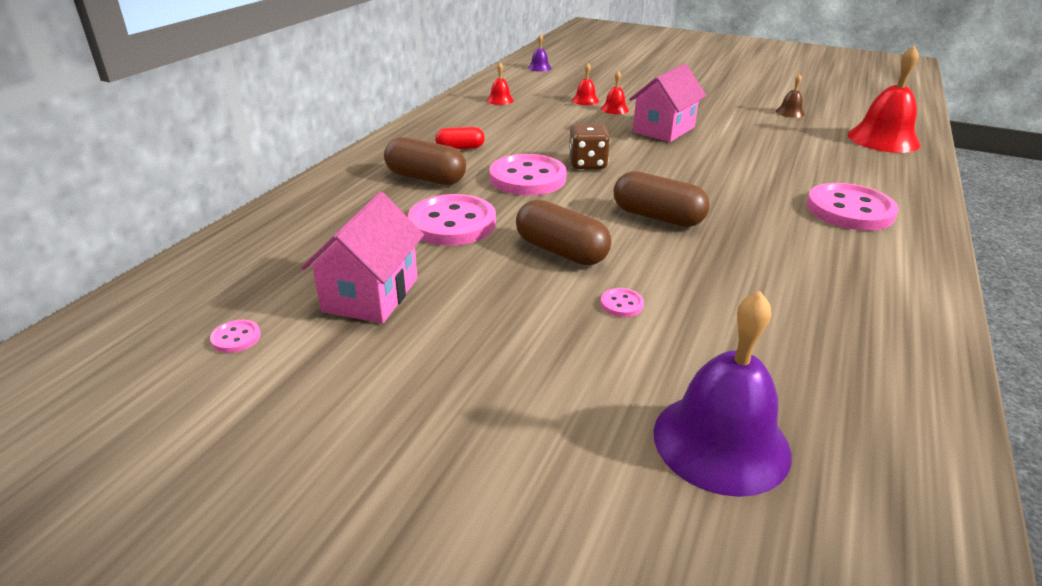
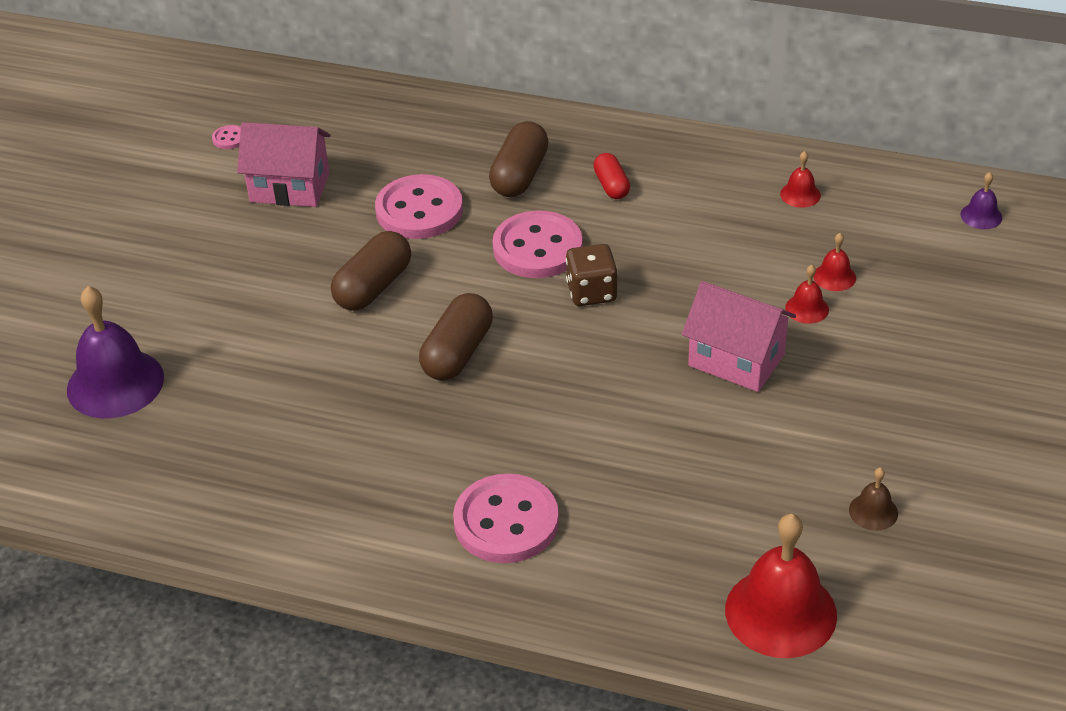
camera: 85 degrees right, 10 degrees up
(621, 304) = (285, 330): pink button -> none

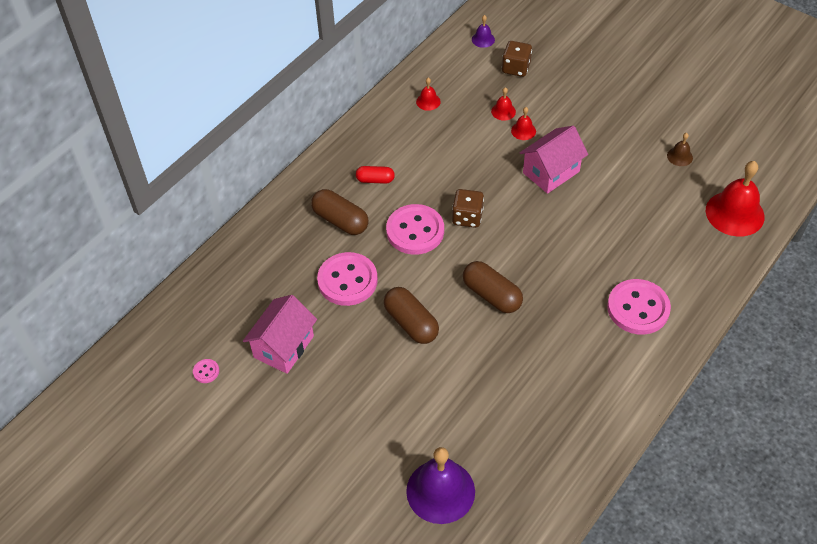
camera: 70 degrees left, 10 degrees up
(942, 267) = (516, 68): none -> brown dice

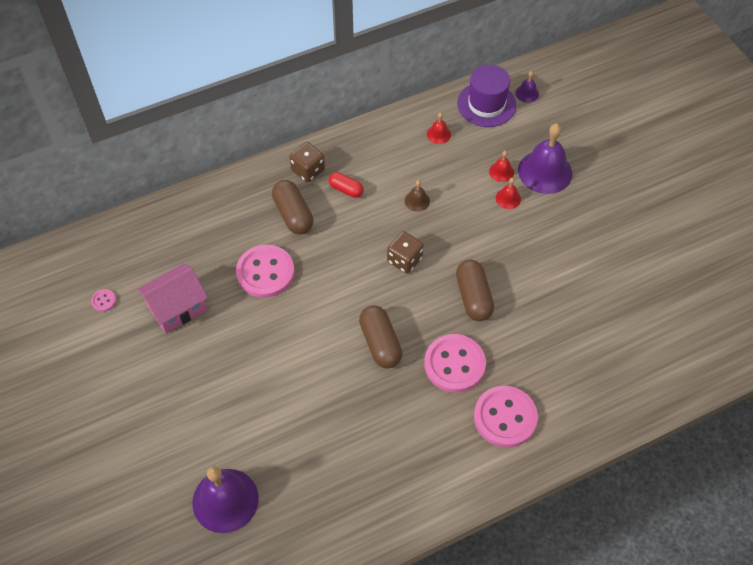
camera: 25 degrees right, 5 degrees up
(411, 323) = (295, 336): brown capsule -> brown capsule (473, 297)
(415, 231) = (351, 252): pink button -> pink button (454, 364)
(454, 61) = (486, 104): none -> purple hat
(516, 68) = (540, 134): brown dice -> brown dice (308, 170)
(540, 97) = (545, 171): none -> purple bell
(551, 172) = (508, 250): pink house -> none
(679, 156) = (642, 287): brown bell -> brown bell (417, 201)
(734, 213) = (659, 367): red bell -> none

